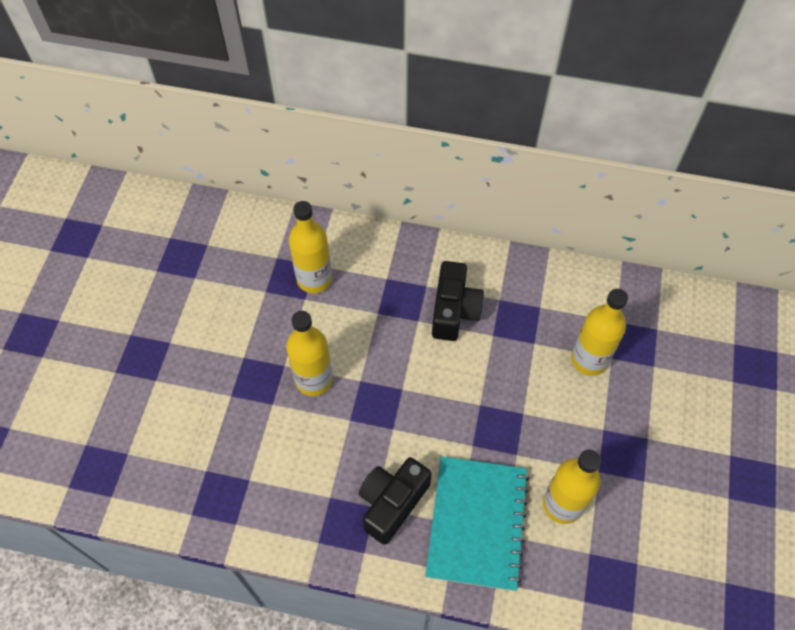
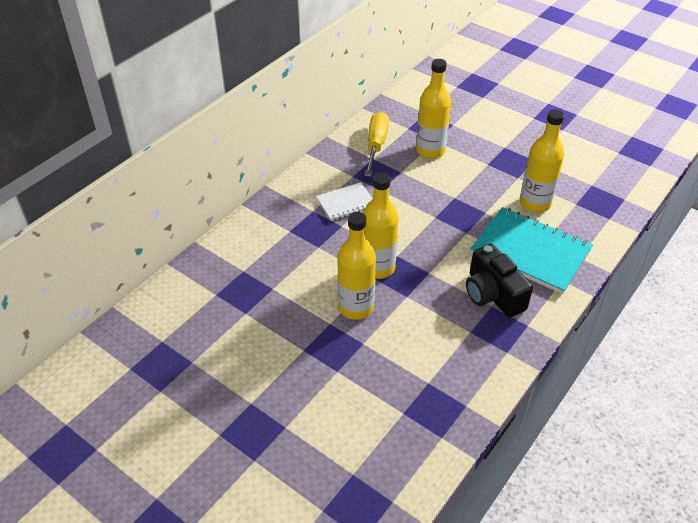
camera: 65 degrees left, 15 degrees down
(314, 279) = (257, 276): yellow bottle -> yellow bottle (378, 268)
(454, 311) = (346, 203): black camera -> white notebook
(565, 301) = (376, 145): none -> yellow screwdriver

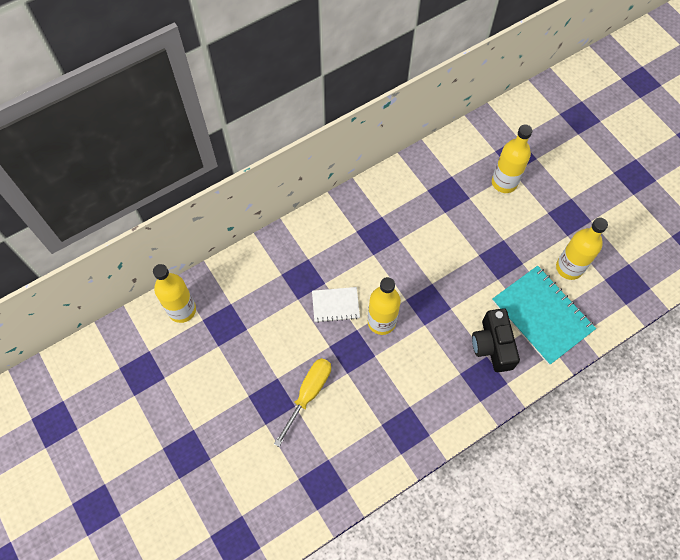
camera: 20 degrees right, 20 degrees up
(346, 203) = (411, 217): white notebook -> white notebook (335, 305)
(376, 145) = (460, 162): yellow screwdriver -> yellow screwdriver (309, 393)
(378, 268) = (412, 290): yellow bottle -> yellow bottle (182, 310)

